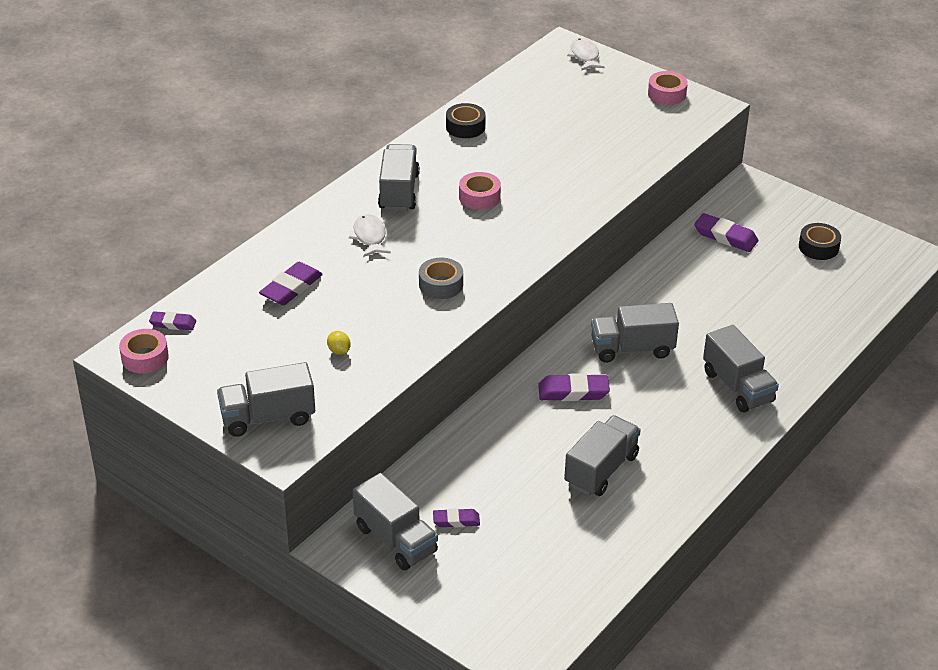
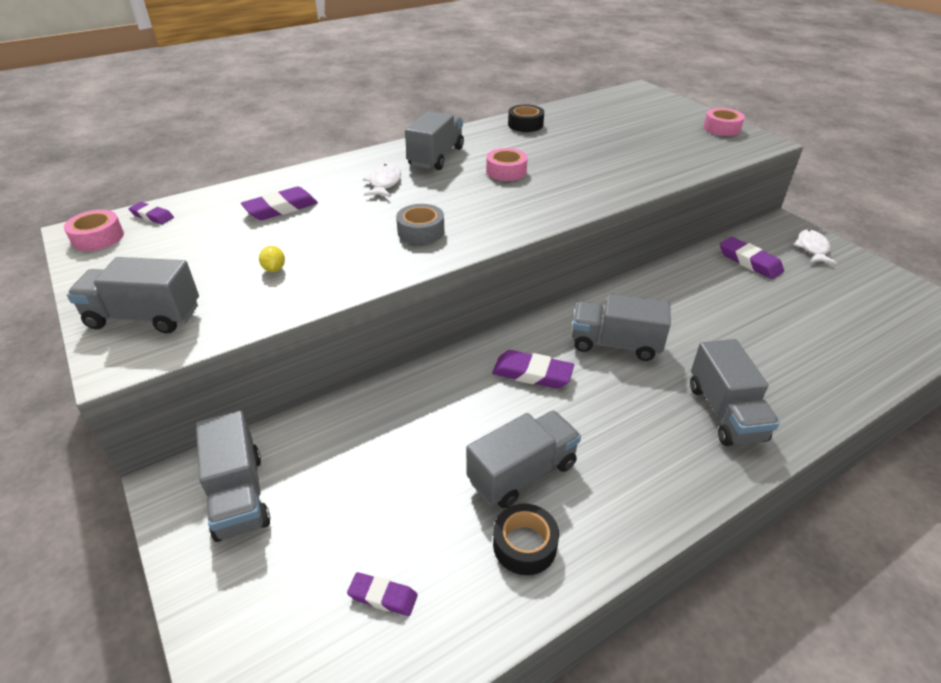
camera: 20 degrees right, 0 degrees up
(456, 520) = (320, 491): purple eraser -> purple eraser (383, 596)
(584, 56) = (655, 97): white fish -> white fish (812, 248)
(818, 247) = (850, 289): black tape -> black tape (524, 545)

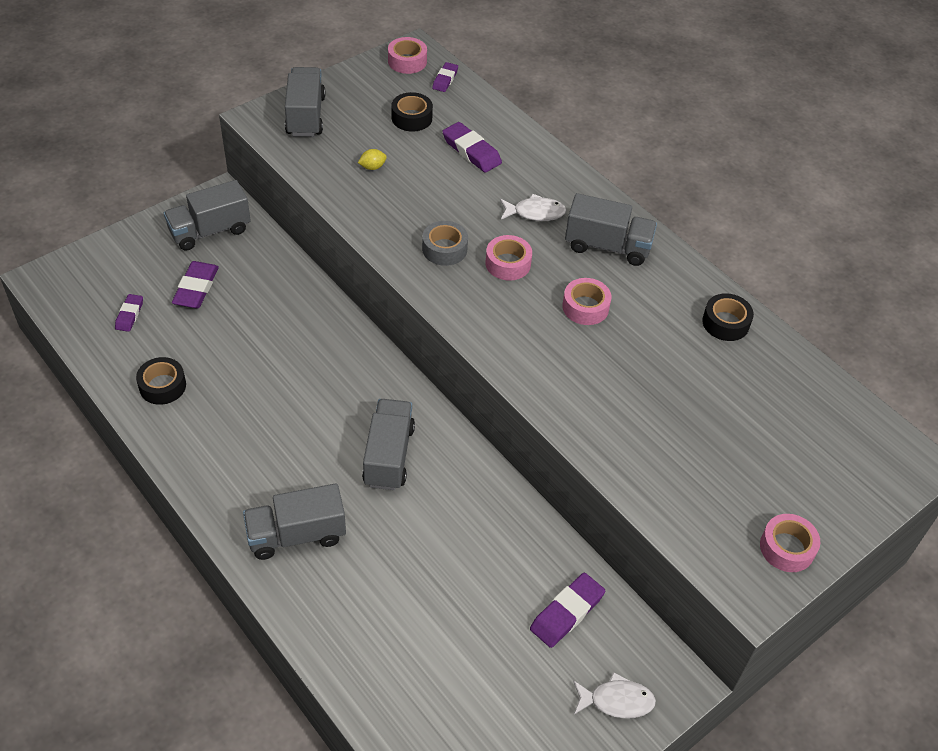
camera: 80 degrees right, 10 degrees up
(204, 240) = (411, 118): none -> black tape
(448, 200) = (508, 263): none -> pink tape
(522, 473) = (227, 384): grey truck -> none
(532, 373) = (341, 389): purple eraser -> purple eraser (196, 288)

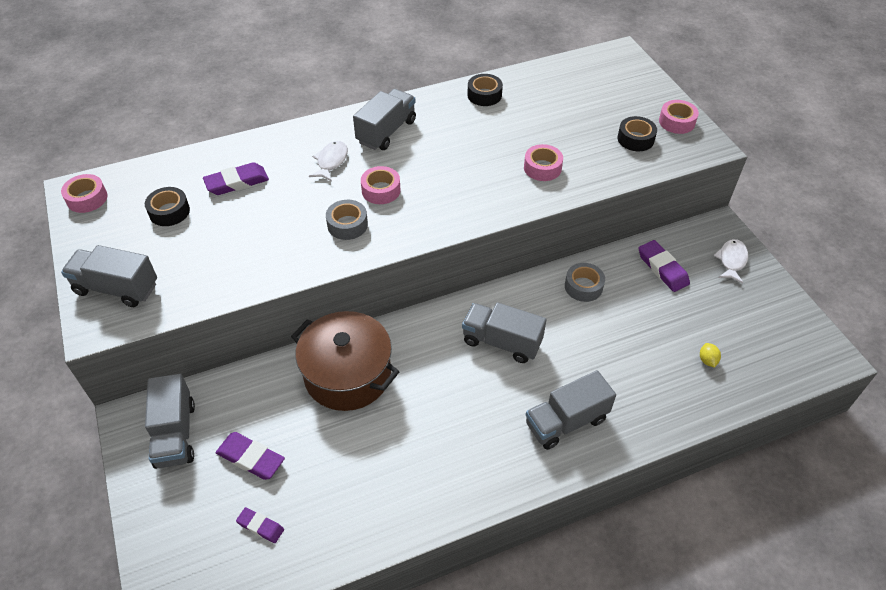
camera: 70 degrees left, 0 degrees up
(162, 386) = (369, 506): black tape -> black tape (635, 139)
(296, 535) = (566, 421): grey truck -> grey truck turned 60 degrees clockwise
(307, 333) = (347, 374): none -> brown pot
(372, 167) = (220, 252): yellow lemon -> yellow lemon (707, 360)
(445, 79) = (131, 178): purple eraser -> none
(501, 525) = (583, 286): none -> grey tape
(585, 307) = (444, 159): pink tape -> pink tape (542, 168)

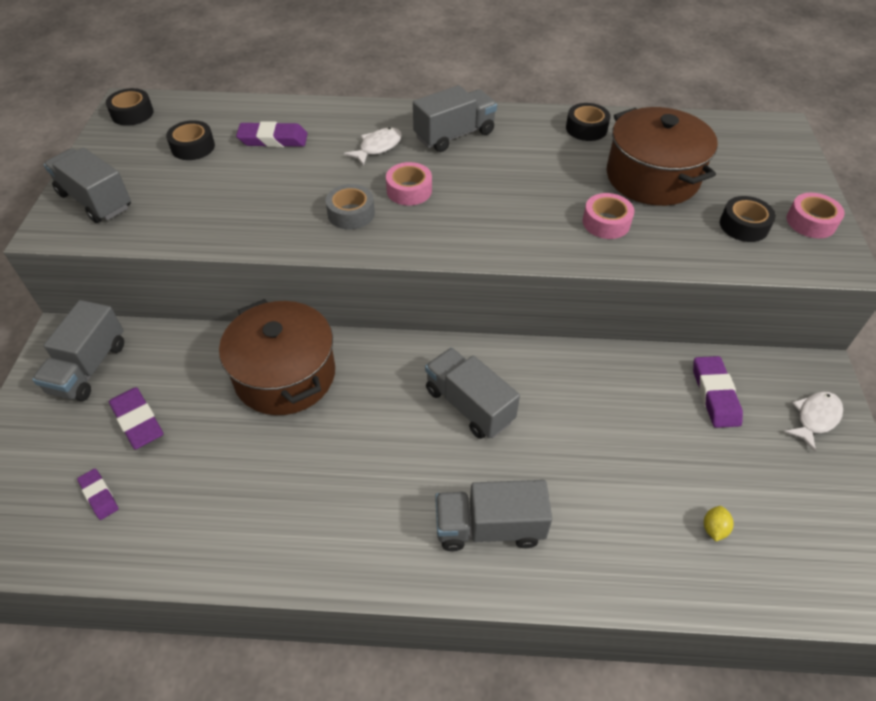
camera: 25 degrees right, 0 degrees up
(87, 198) = (132, 113): pink tape -> black tape
(554, 121) = (652, 177): none -> brown pot
(583, 286) = (602, 379): grey tape -> none

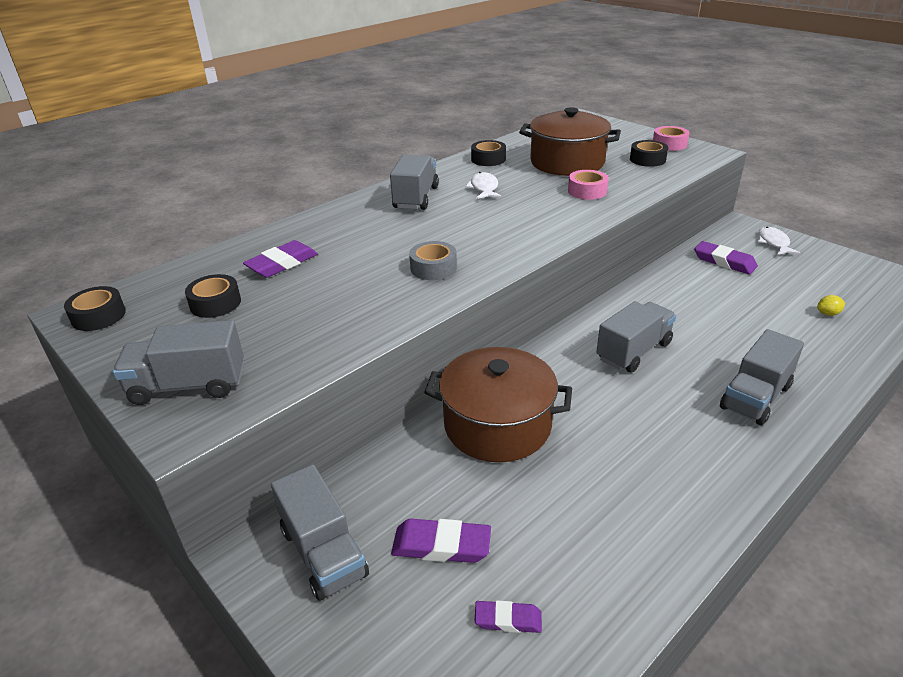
camera: 45 degrees left, 15 degrees down
(378, 147) = (376, 228): white fish -> white fish (484, 188)
(409, 190) = (446, 236): pink tape -> none
(469, 405) = (634, 351): grey truck -> grey truck turned 135 degrees clockwise
(714, 529) = (828, 313): yellow lemon -> yellow lemon turned 75 degrees counterclockwise

